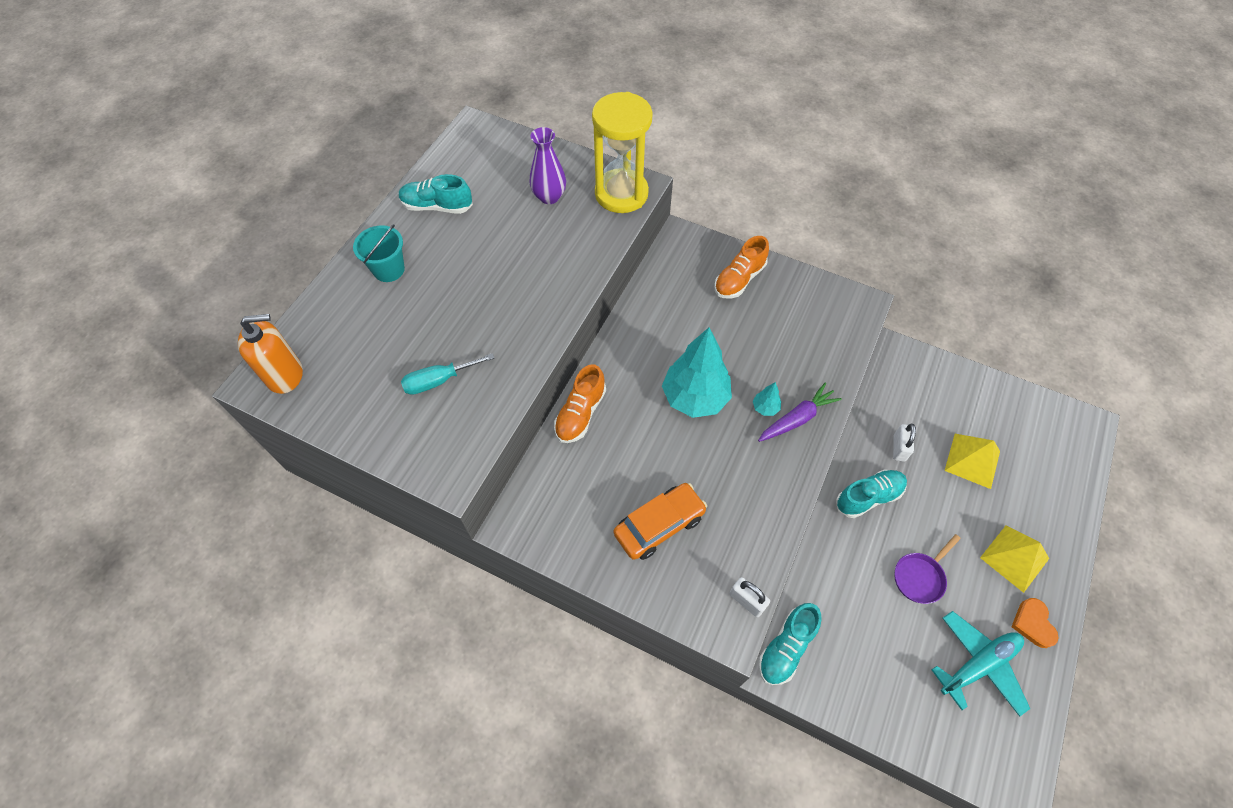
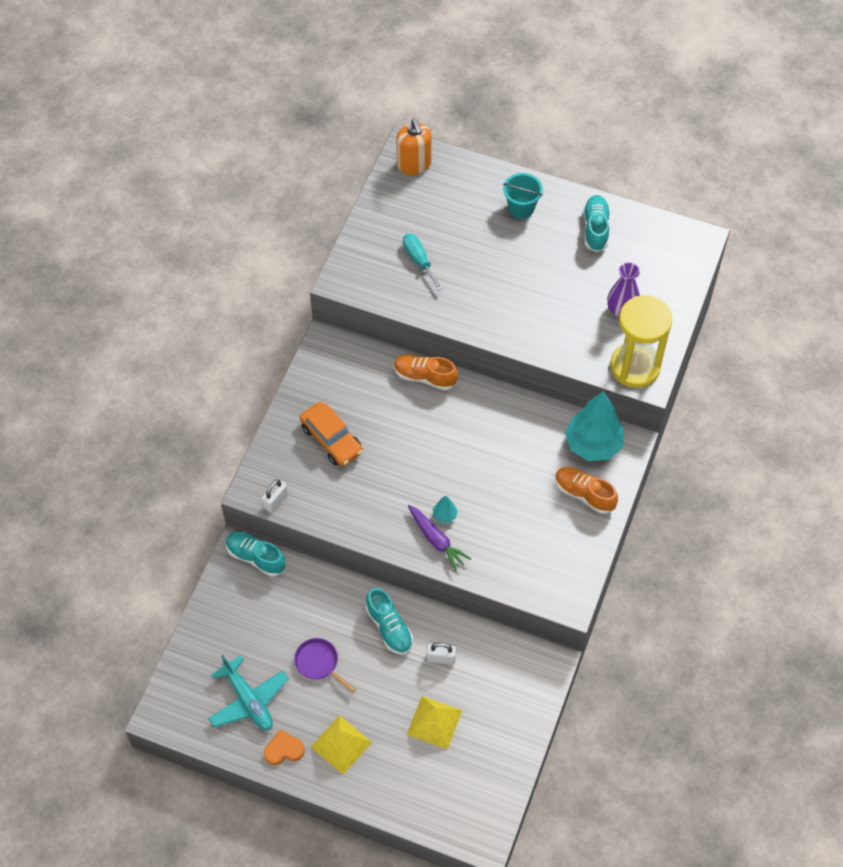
camera: 85 degrees right, 0 degrees up
(695, 398) = (449, 460): turquoise tree -> turquoise tree (593, 444)

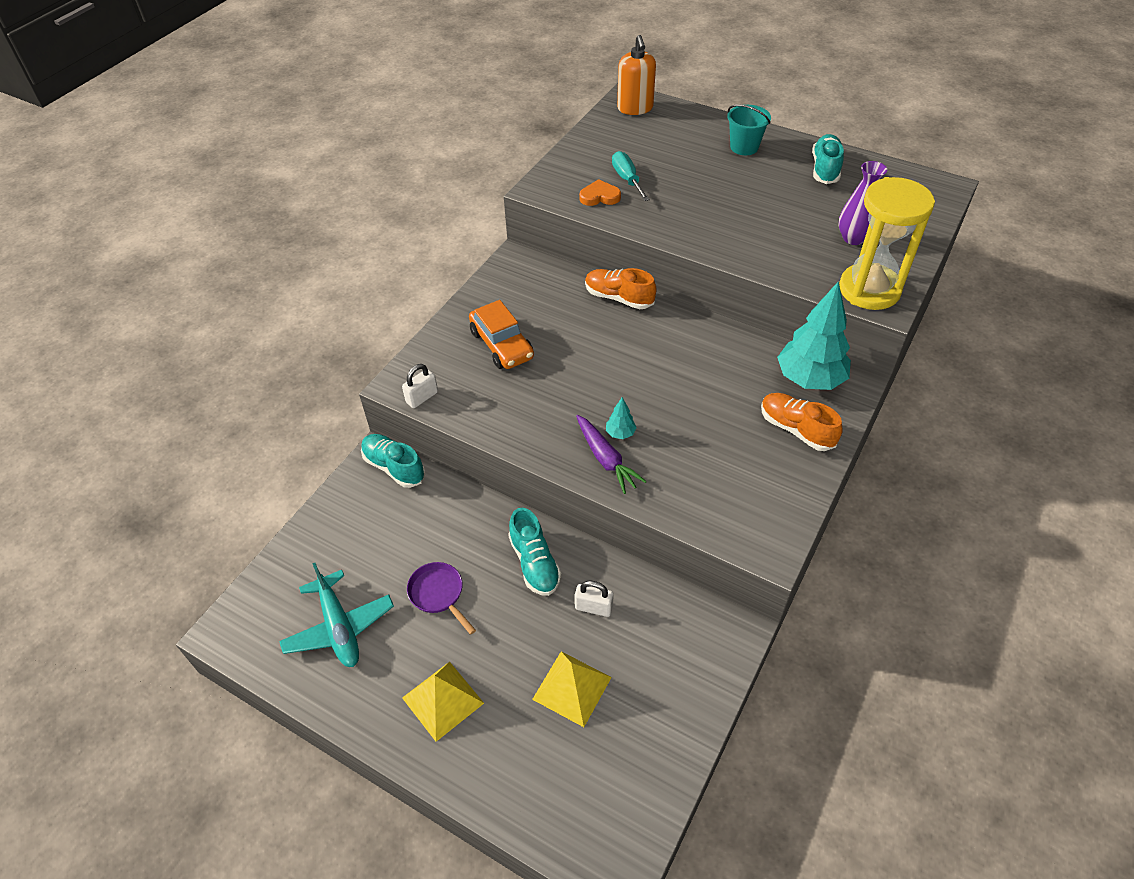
camera: 10 degrees right, 10 degrees down
(284, 749) = (366, 696): orange heart -> orange heart (599, 196)

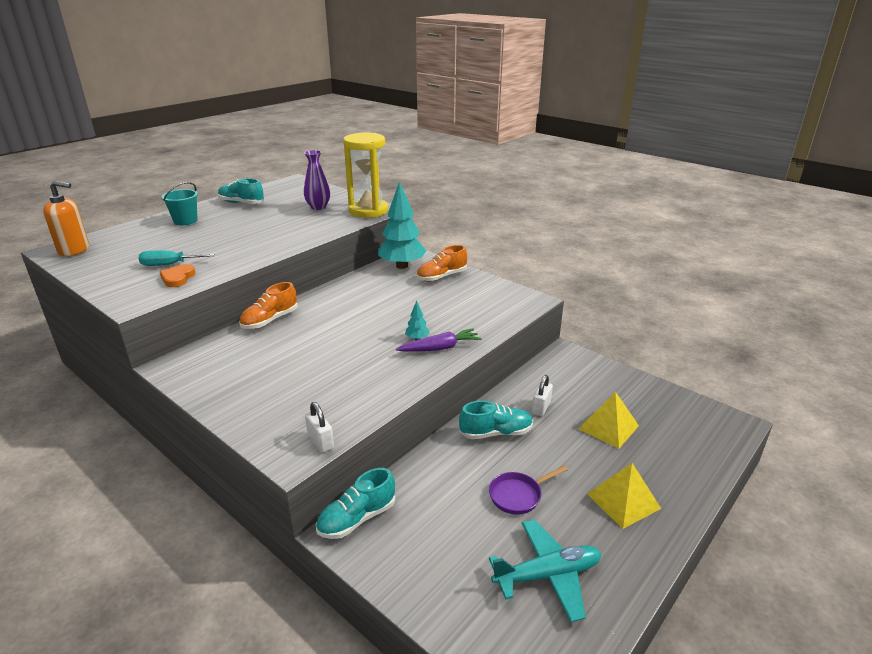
camera: 80 degrees left, 20 degrees down
(502, 345) = (281, 385): orange car -> none

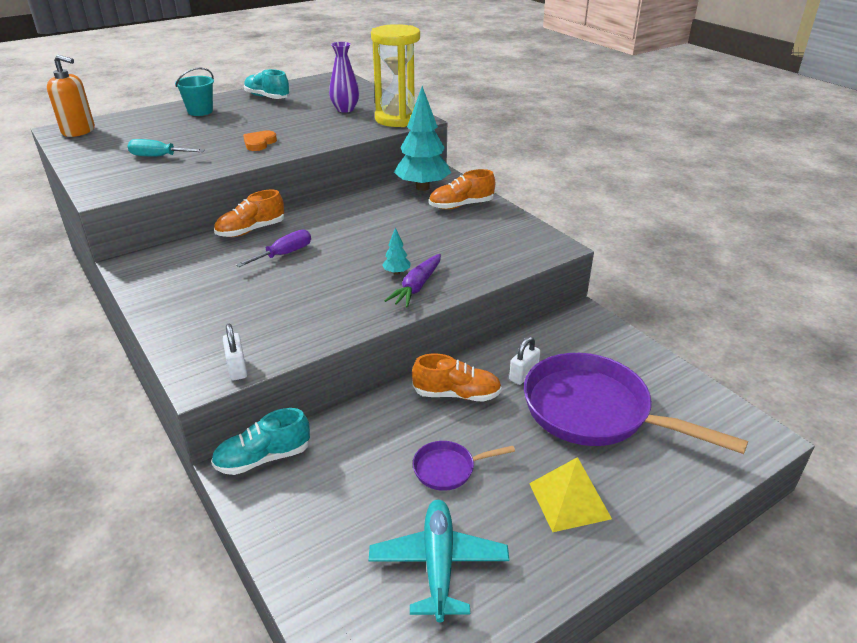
camera: 15 degrees right, 5 degrees up
(178, 278) = (159, 172): orange heart -> orange heart (259, 143)
(311, 337) = (284, 254): none -> purple screwdriver
(440, 348) = (417, 287): purple carrot -> purple carrot turned 120 degrees clockwise
(496, 433) = (457, 394): turquoise shoe -> orange shoe
(547, 575) = (438, 564): turquoise plane -> turquoise plane turned 90 degrees counterclockwise
(608, 427) = (594, 411): yellow pyramid -> purple pan

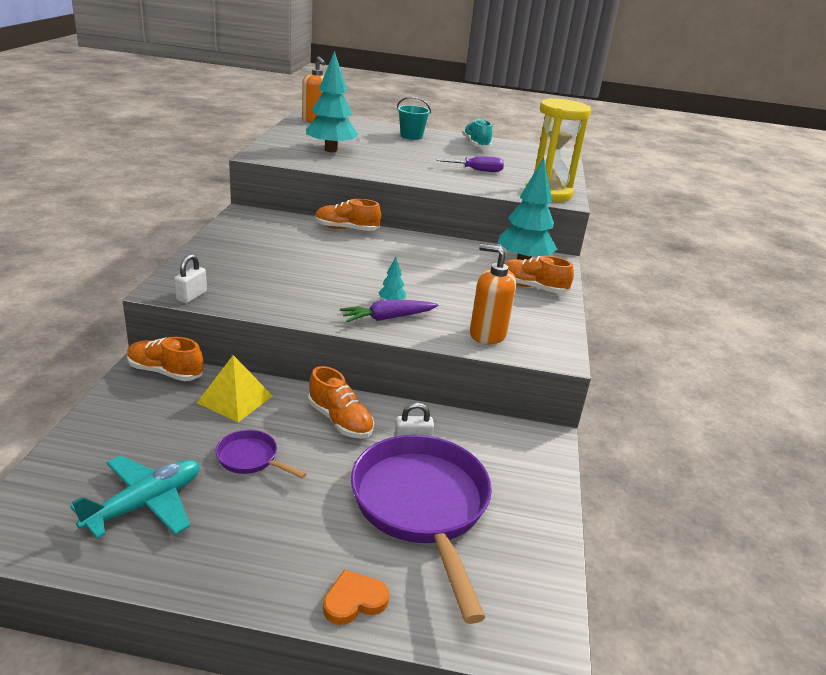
camera: 40 degrees right, 5 degrees down
(158, 156) = (331, 150): turquoise screwdriver -> turquoise tree
(259, 143) = (409, 168): orange heart -> orange heart (354, 600)
(263, 458) = (165, 372): turquoise shoe -> orange shoe
(284, 254) = (339, 252): purple screwdriver -> purple screwdriver (477, 170)
(345, 109) = (519, 172): purple vase -> none
(495, 258) = (487, 334): none -> orange soap dispenser
(569, 500) = (291, 543): yellow pyramid -> yellow pyramid (235, 399)

